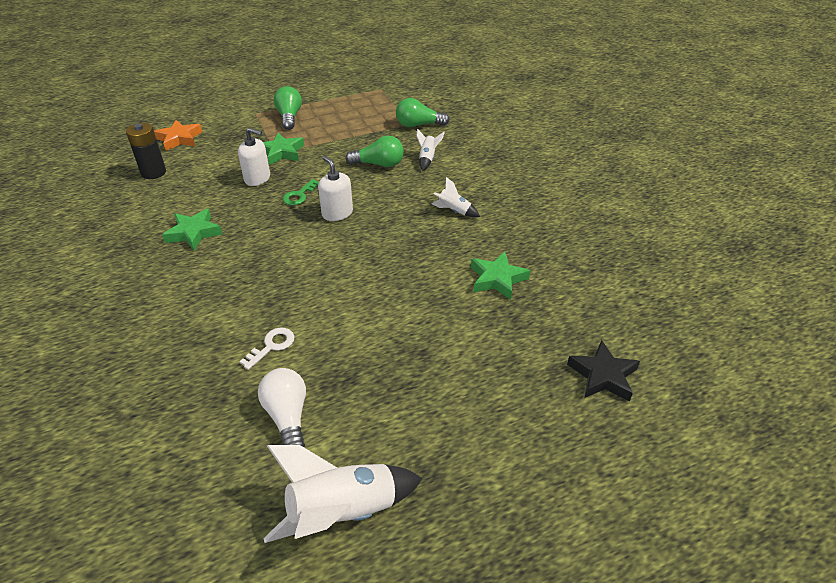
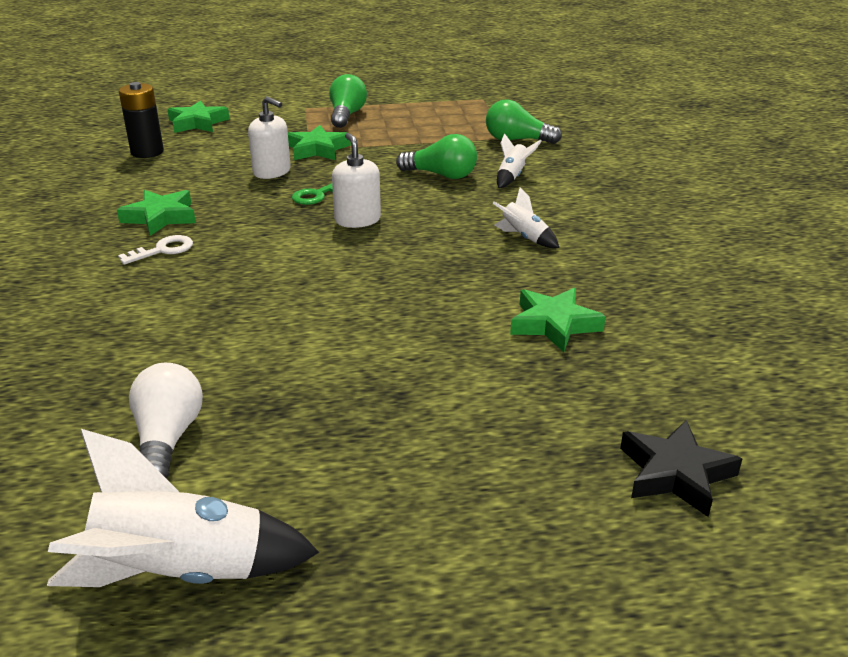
camera: 15 degrees right, 10 degrees down
(179, 139) = (197, 123): orange star -> green star
(272, 346) = (191, 352): white key -> white key (163, 250)

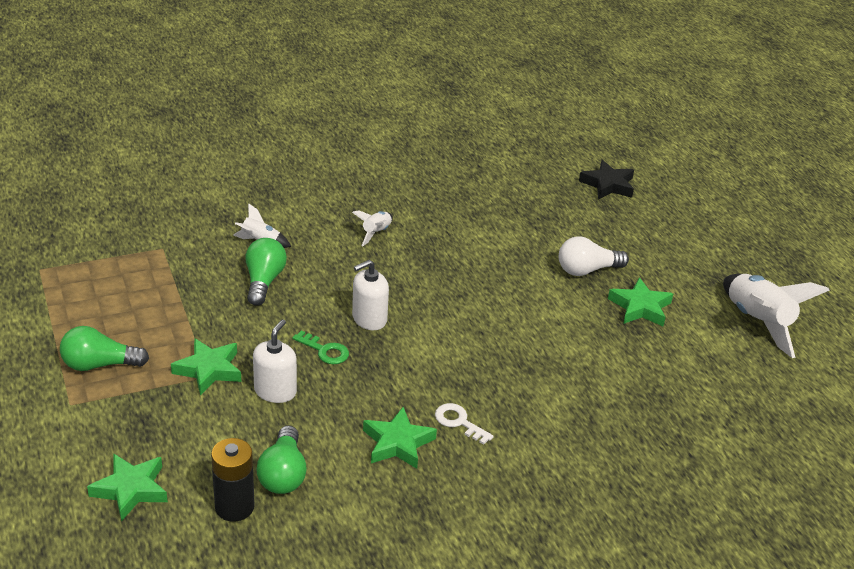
camera: 105 degrees left, 5 degrees up
(167, 439) = (675, 352): white light bulb -> white light bulb (587, 270)
(517, 140) = (169, 242): green light bulb -> green light bulb (283, 474)
(554, 324) = (491, 219): green star -> green star (640, 307)

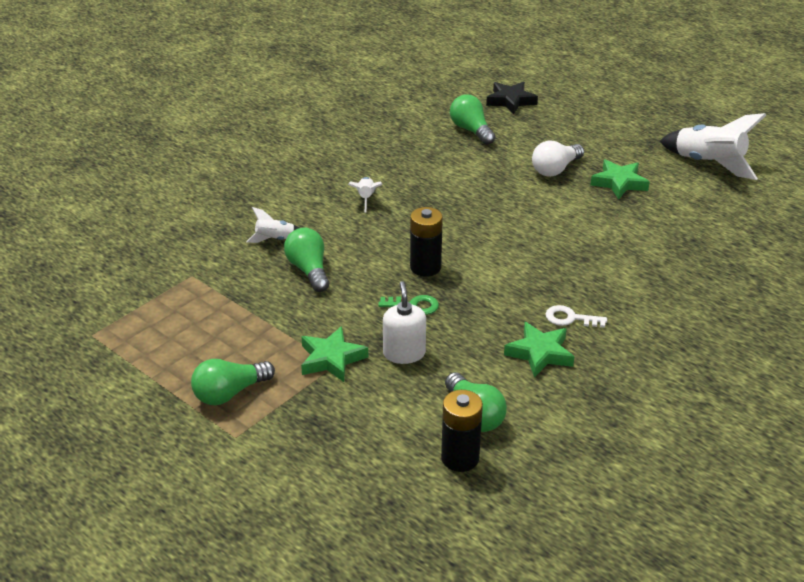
camera: 25 degrees left, 0 degrees up
(131, 489) = (359, 483): green star -> none
(369, 319) = (425, 267): white soap dispenser -> black battery
(539, 201) = (471, 130): none -> green light bulb

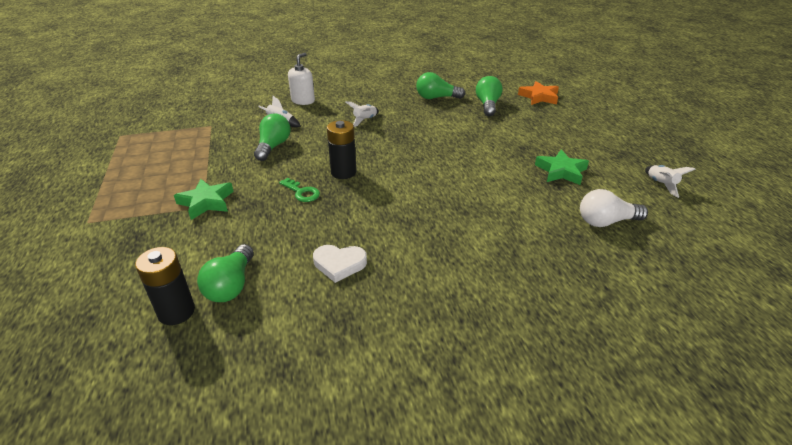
camera: 35 degrees right, 0 degrees up
(230, 393) = (126, 195): green light bulb -> green light bulb (436, 98)
(404, 353) = (251, 219): white soap dispenser -> white soap dispenser (303, 101)
(510, 101) = (539, 97): black star -> orange star
(540, 353) = (339, 264): green star -> white heart
(555, 169) = (519, 146): white light bulb -> white light bulb (606, 221)
(570, 318) = (397, 250): white key -> none
(708, 164) = (661, 184): white rocket -> white rocket, size x0.50

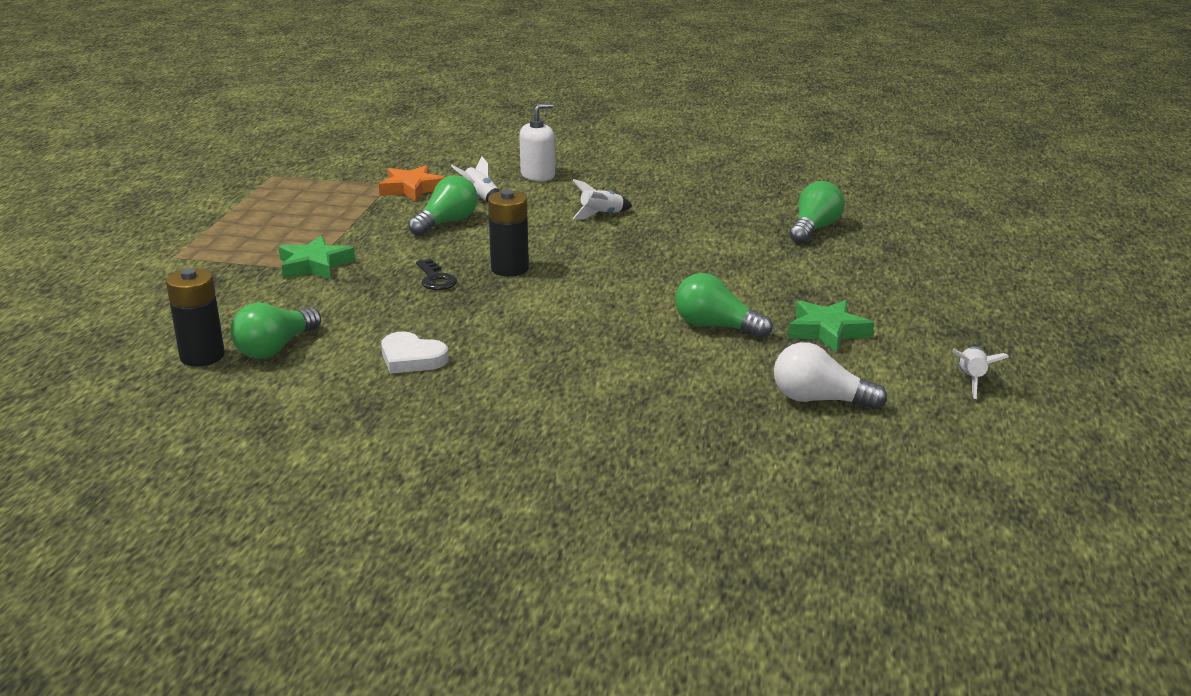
camera: 25 degrees right, 10 degrees down
(302, 192) = (436, 279): green key -> black key
(436, 98) = (742, 205): green light bulb -> green light bulb (716, 326)
(539, 97) = (917, 233): orange star -> orange star (412, 189)

